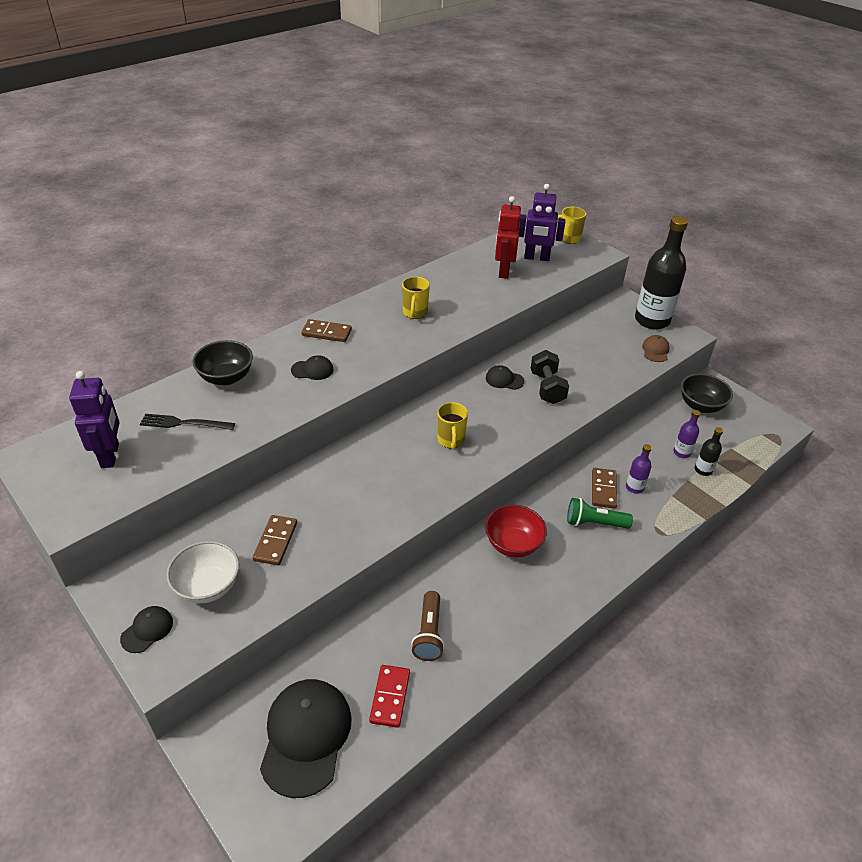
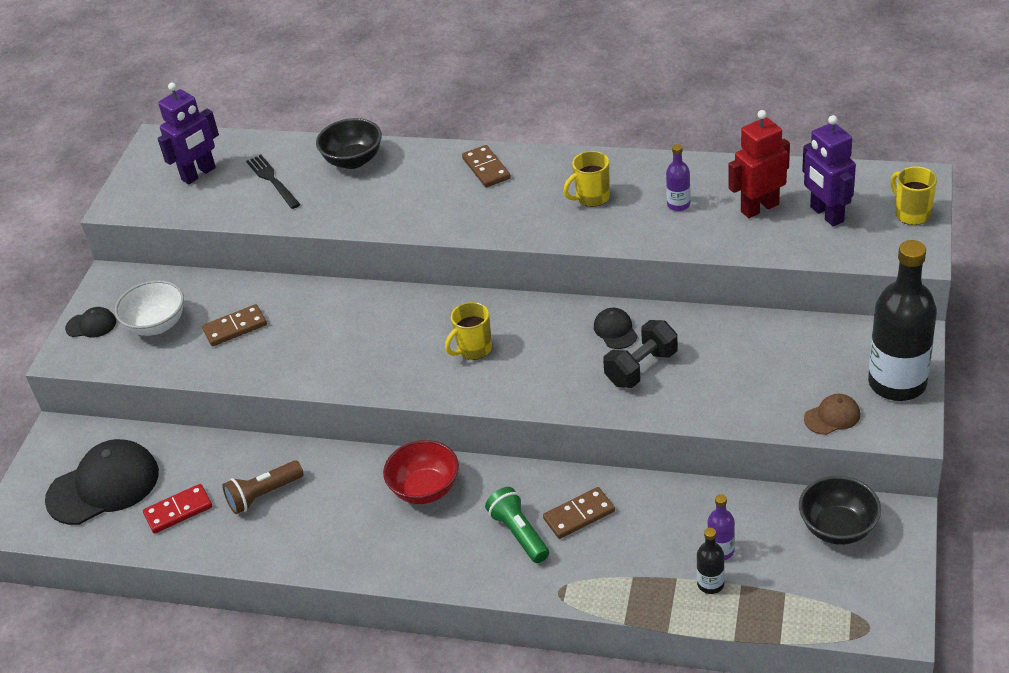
camera: 60 degrees right, 0 degrees up
(312, 370) = (421, 196): black cap -> none
(634, 487) = (611, 538): purple bottle -> purple bottle (678, 205)

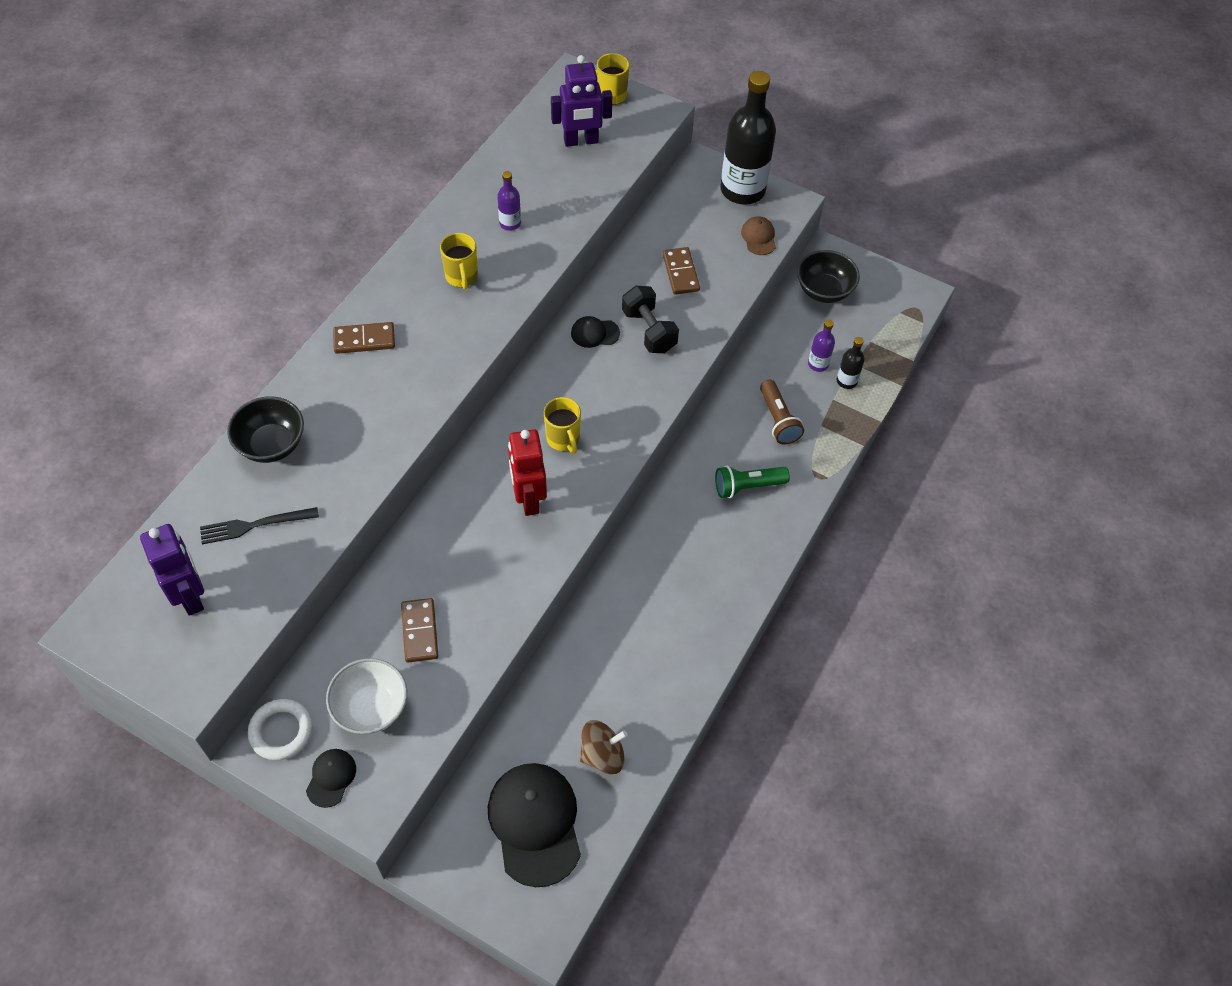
camera: 80 degrees left, 15 degrees up
(125, 285) = (281, 731): none -> white ring
(178, 510) = (602, 755): red domino -> brown spinning top
(263, 495) = (616, 674): brown flashlight -> brown flashlight (778, 420)
(425, 489) = (668, 541): red bowl -> none
(579, 515) = (745, 440): brown domino -> brown domino (681, 273)
(759, 208) = (547, 176): red robot -> red robot (528, 499)

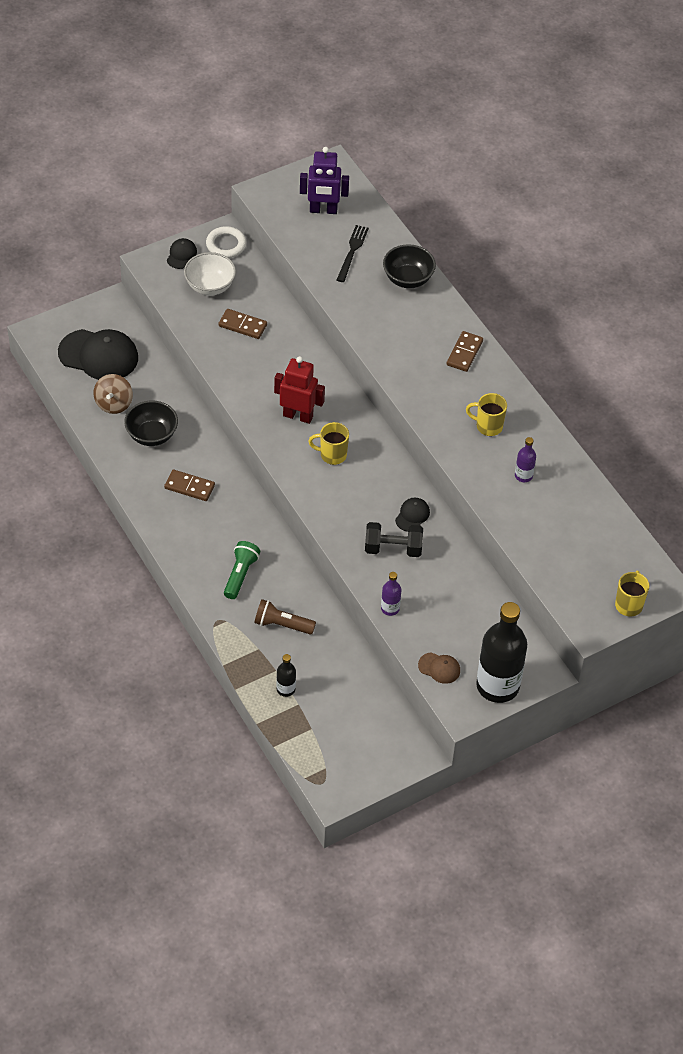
camera: 120 degrees right, 5 degrees down
(331, 778) = (181, 255): black cap -> black cap turned 120 degrees counterclockwise
(581, 141) = (586, 559): purple robot -> none
(681, 273) = (436, 597): brown domino -> brown domino (189, 487)
(818, 364) = (314, 680): purple bottle -> purple bottle (390, 608)
(824, 291) = (382, 727): black bowl -> black bowl (152, 435)

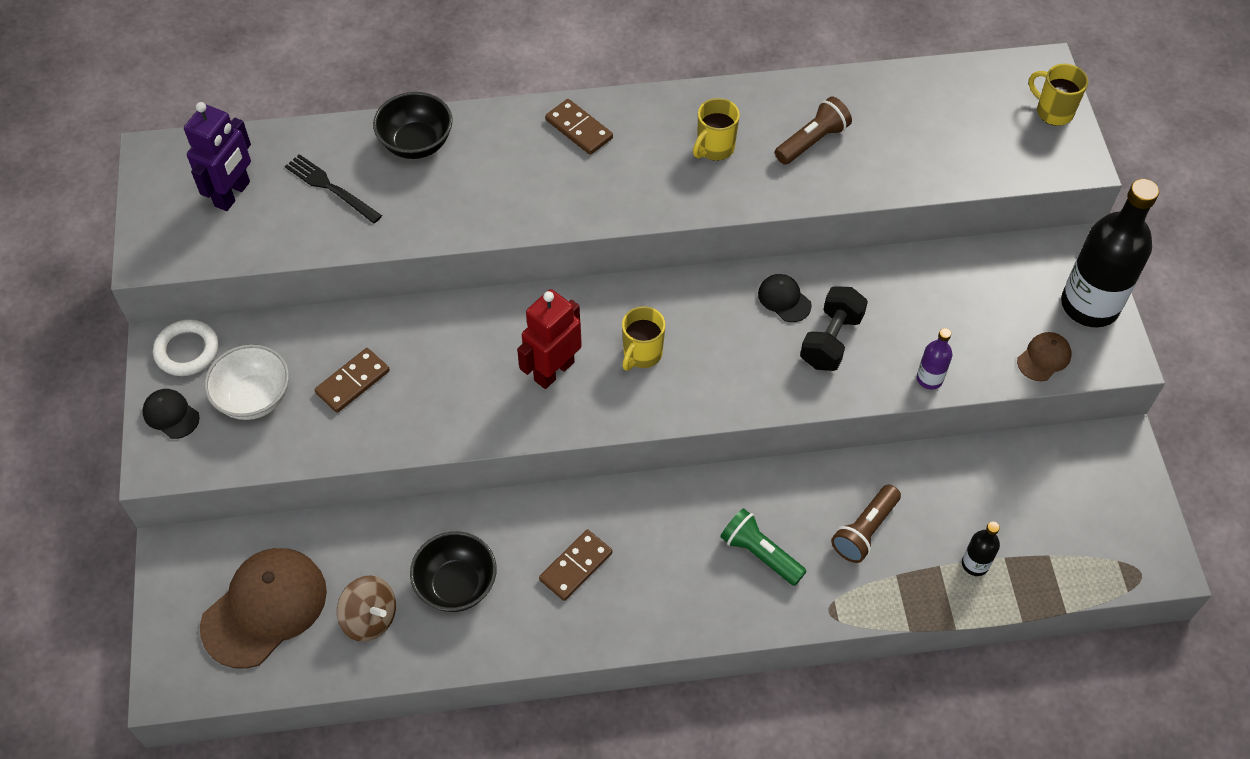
camera: 65 degrees left, 5 degrees up
(98, 355) = (265, 608): black cap -> brown cap
(523, 476) = (812, 141): purple bottle -> brown flashlight

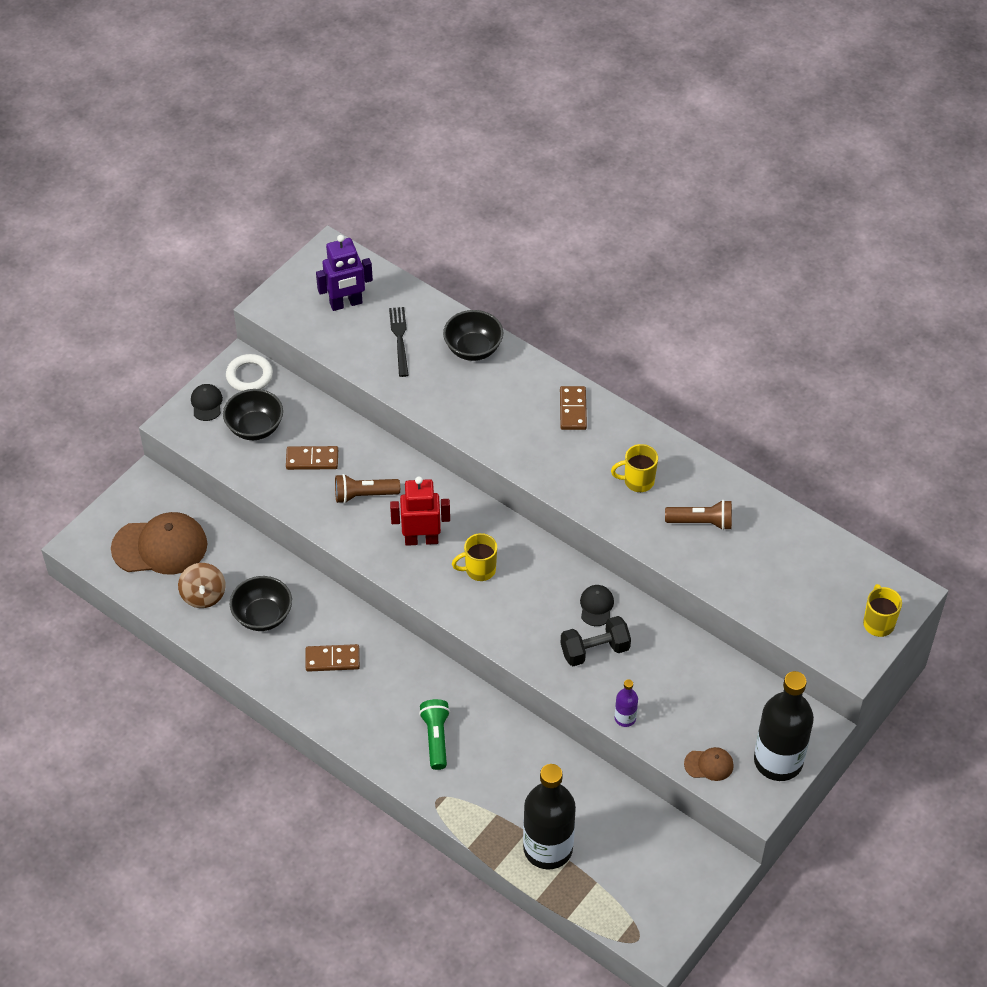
camera: 45 degrees right, 5 degrees down
(254, 398) = (255, 428): white bowl -> black bowl
(865, 530) = (508, 777): brown flashlight -> brown flashlight (364, 495)
(975, 564) = (548, 848): black bottle -> black bottle, size x2.26

